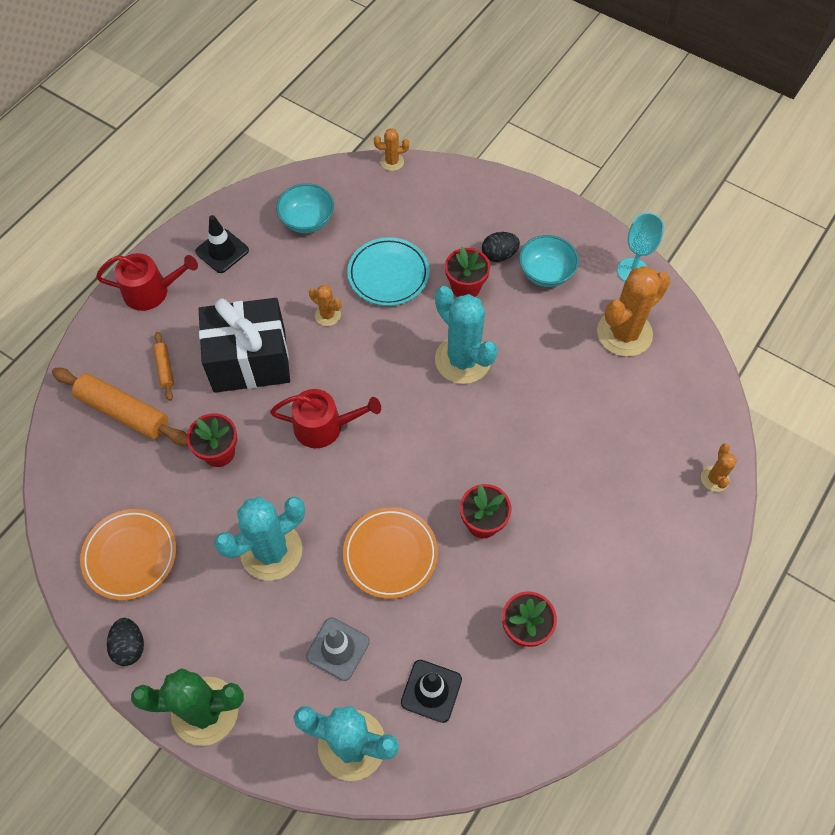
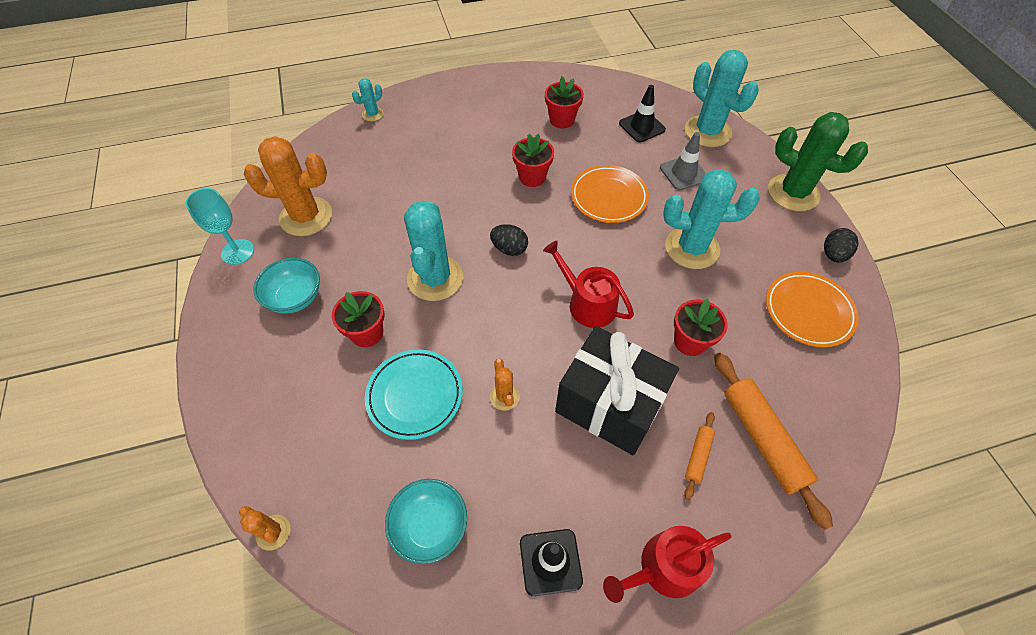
camera: 140 degrees left, 5 degrees down
(152, 291) = (663, 568): red watering can -> red watering can turned 60 degrees counterclockwise
(499, 255) = (308, 340): black egg -> black egg (509, 249)
(714, 479) = (373, 114): orange cactus -> turquoise cactus

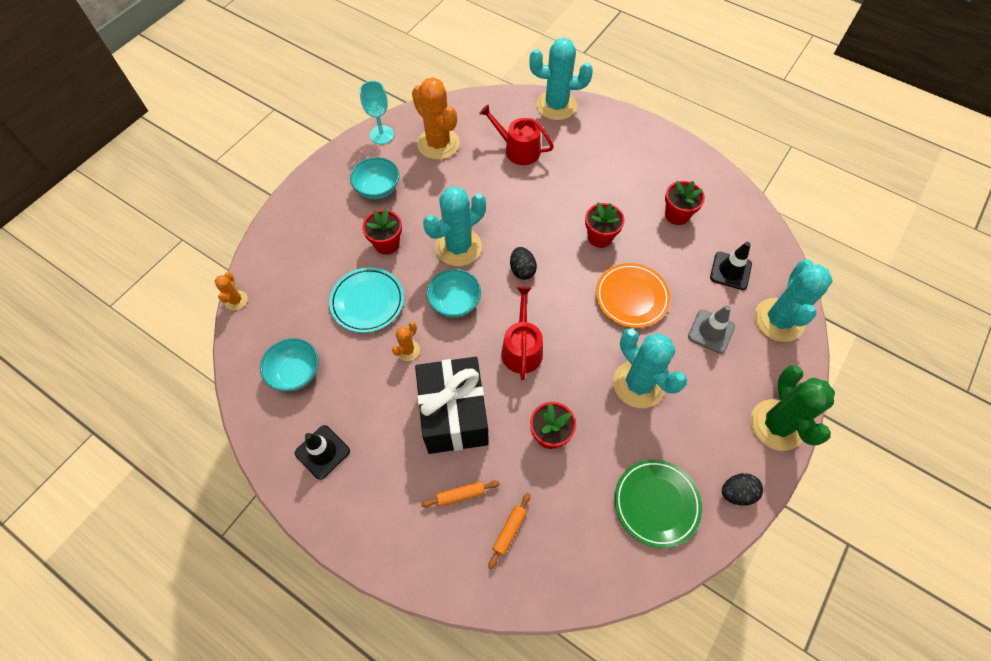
camera: 50 degrees right, 5 degrees up
(373, 114) = (556, 106): turquoise cactus -> turquoise cactus, size x2.11
(491, 322) = (455, 302): none -> turquoise bowl
(663, 568) = (366, 520): red watering can -> red watering can (518, 149)
(762, 439) = (509, 531): orange rolling pin -> orange rolling pin, size x0.50
(808, 311) = (656, 503): orange plate -> green plate

